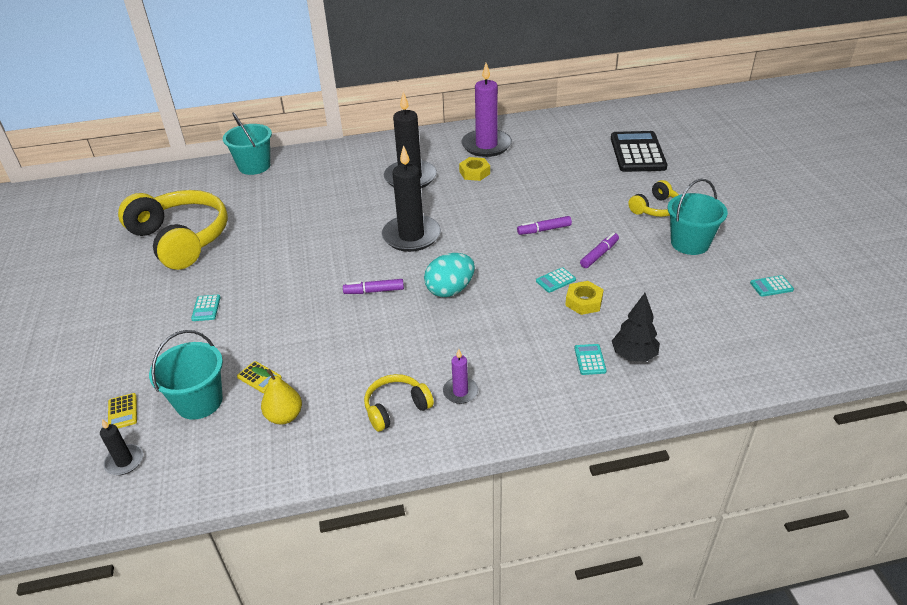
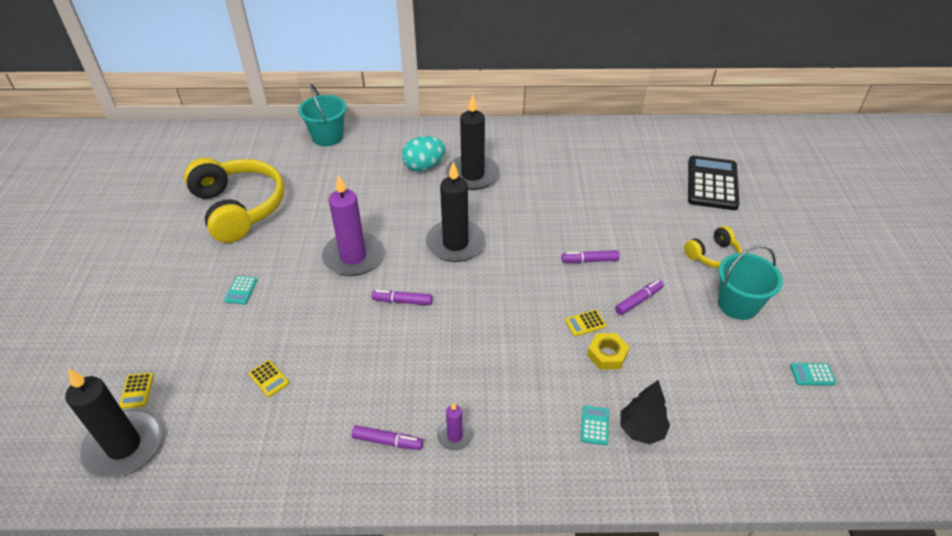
camera: 10 degrees right, 5 degrees up
(124, 461) = (124, 446): black candle -> black candle, size x2.12
(199, 401) = (207, 394): turquoise bucket -> none
(284, 416) = (280, 428): yellow pear -> none
(396, 408) = (387, 441): yellow headphones -> purple marker
(450, 290) = (476, 314): turquoise egg -> turquoise egg (424, 166)
(474, 172) = (537, 180): yellow nut -> none
(486, 145) = (558, 149): purple candle -> purple candle (353, 257)
(555, 280) = (585, 323): turquoise calculator -> yellow calculator

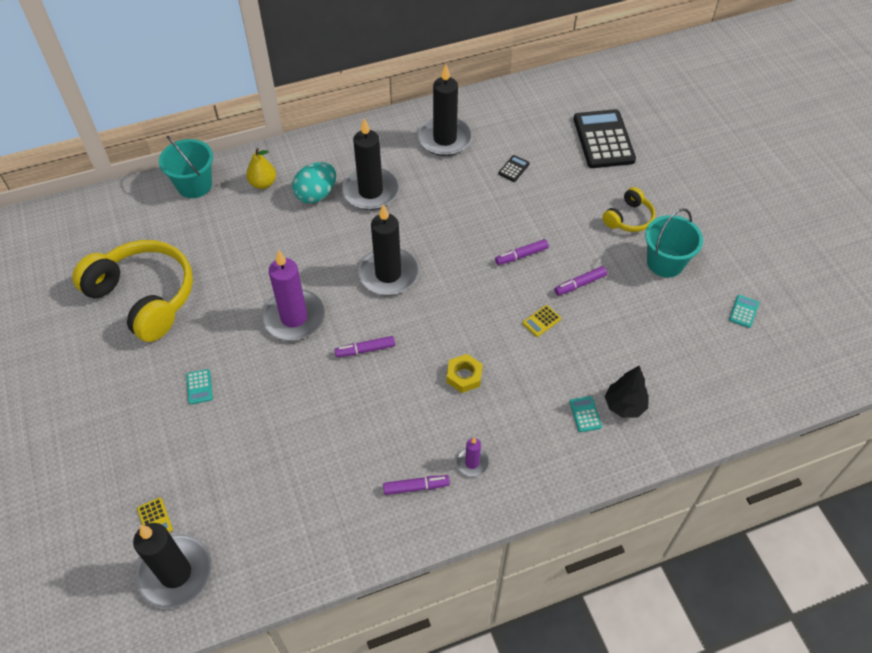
camera: 20 degrees left, 10 degrees up
(269, 378) = (277, 466): yellow calculator -> none
(384, 148) = (263, 183): none -> yellow pear
(559, 150) = (445, 139): none -> black candle
(607, 354) = (571, 345): yellow nut -> yellow nut (464, 376)
(613, 187) = (513, 169): none -> black calculator
(638, 300) = (580, 284): purple marker -> purple marker turned 150 degrees counterclockwise
(812, 374) = (743, 311): turquoise calculator -> turquoise calculator turned 135 degrees clockwise

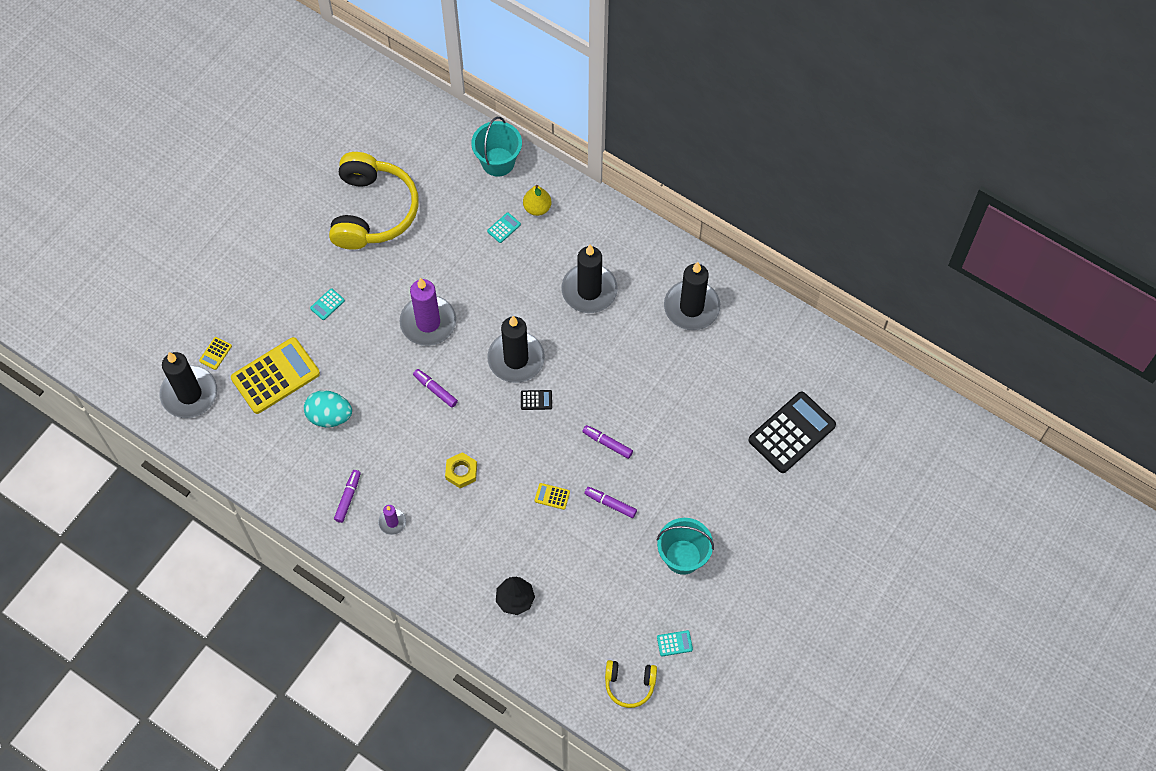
camera: 55 degrees right, 10 degrees up
(231, 476) = (275, 376): none -> yellow calculator
(316, 194) = (555, 254): turquoise egg -> turquoise egg (329, 416)
(416, 487) = (348, 498): purple marker -> purple marker turned 120 degrees counterclockwise
(513, 169) = (699, 381): black calculator -> black calculator (536, 400)
(585, 414) = (487, 576): turquoise calculator -> turquoise calculator (504, 228)
(628, 218) = (711, 503): yellow headphones -> yellow headphones (629, 684)

